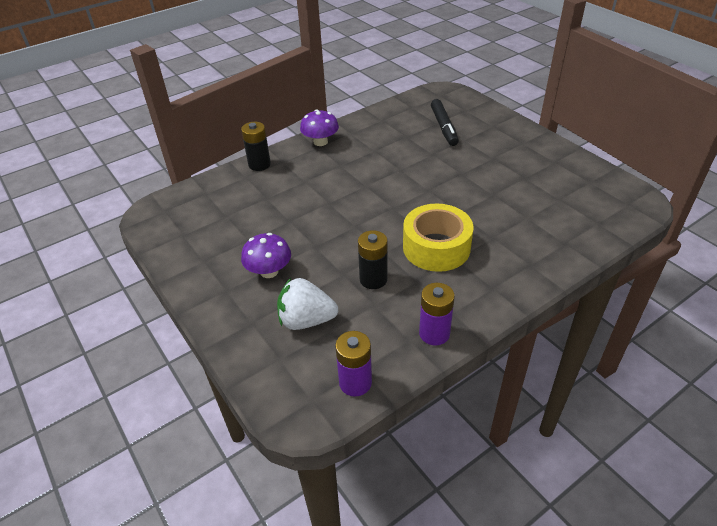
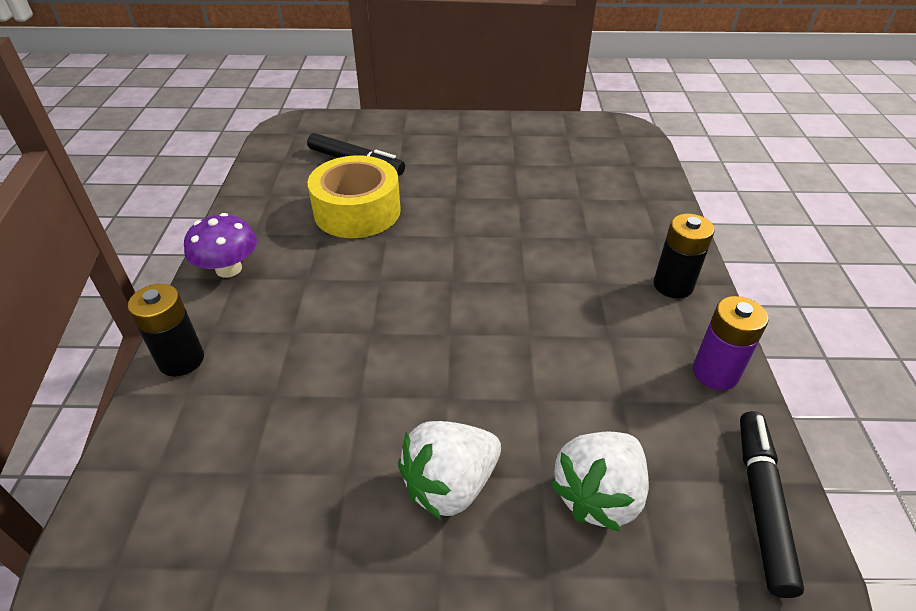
camera: 55 degrees left, 0 degrees up
(269, 271) = (450, 485): purple mushroom -> white strawberry
(355, 382) = (761, 504): purple battery -> black marker
(373, 279) = (572, 374): black battery -> black battery (673, 285)
(436, 247) = (564, 287): yellow tape -> yellow tape (357, 211)

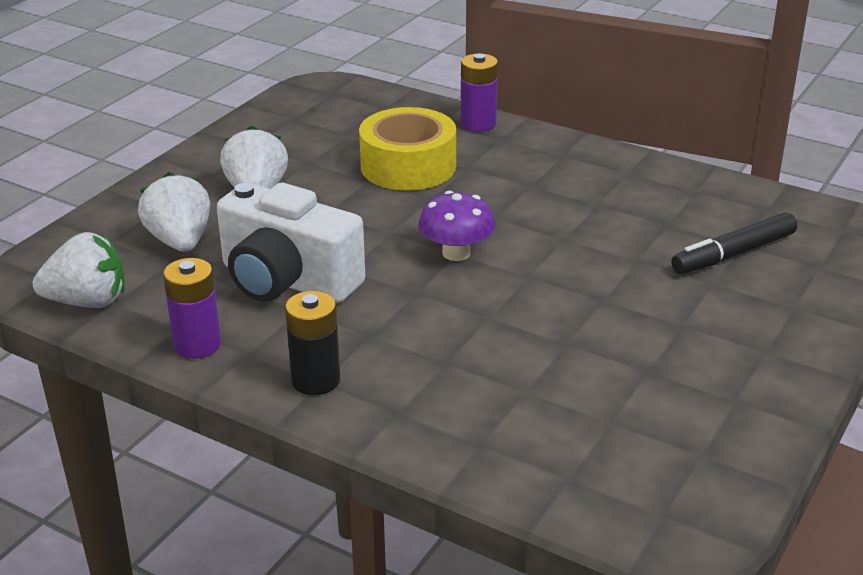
camera: 120 degrees right, 10 degrees down
(181, 360) = (478, 124): black battery -> purple battery
(229, 269) = (577, 153): purple mushroom -> purple mushroom (456, 253)
(357, 211) = (622, 231): yellow tape -> yellow tape (408, 166)
(581, 364) = (287, 281): none -> white camera
(761, 504) = (88, 302): black marker -> white strawberry

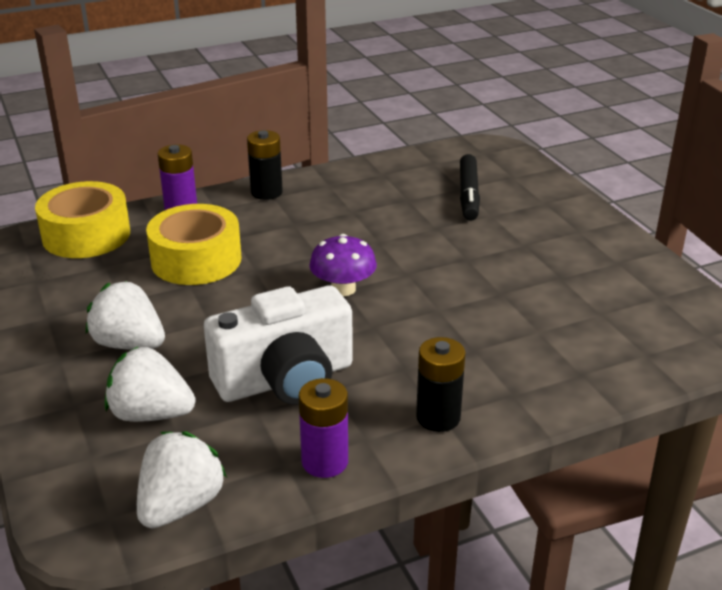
camera: 55 degrees left, 0 degrees up
(380, 106) = (86, 235): none -> yellow tape
(564, 149) = (266, 192): none -> black battery

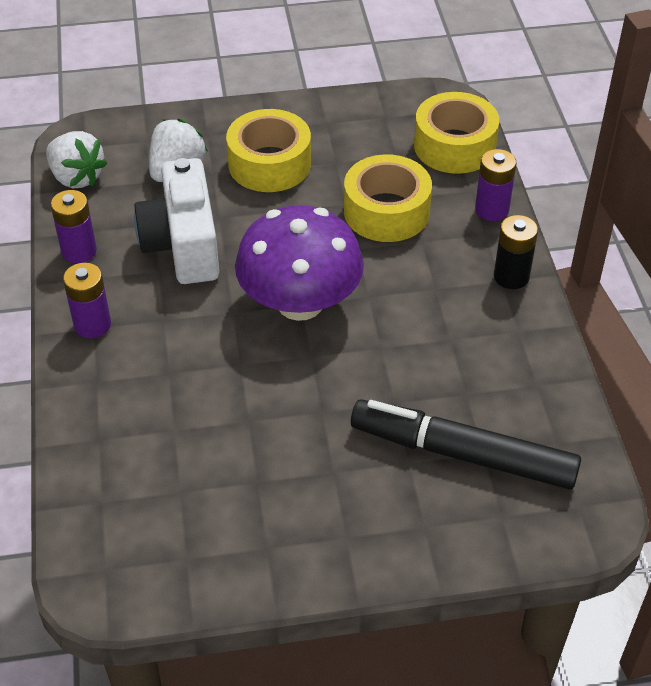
camera: 105 degrees right, 15 degrees up
(129, 344) = (269, 164): white strawberry -> yellow tape
(343, 289) = (300, 303): purple mushroom -> purple mushroom, size x1.91
(438, 417) = (92, 325): black battery -> purple battery
(469, 194) = (463, 454): black marker -> black marker, size x1.60

